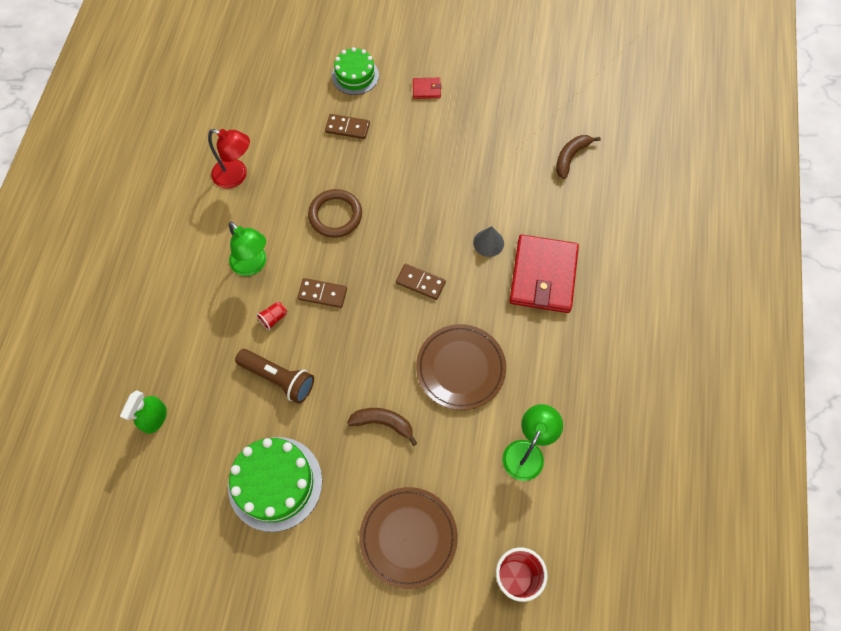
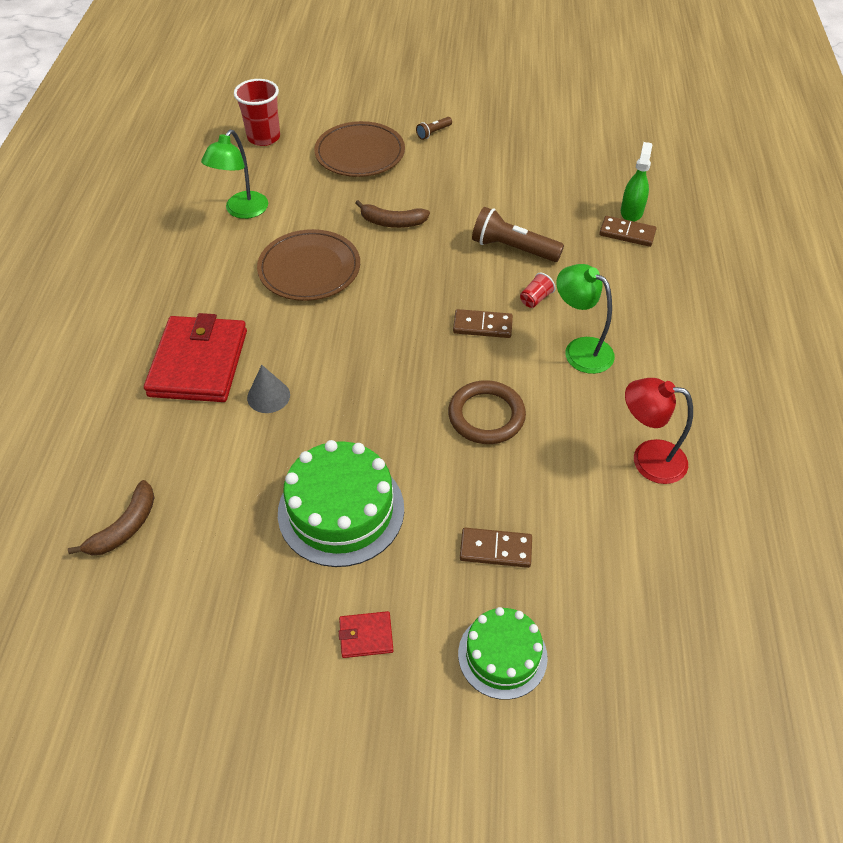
camera: 175 degrees right, 15 degrees down
(275, 483) = (492, 177): green cake -> green cake (341, 510)
(324, 569) = (433, 133): none -> brown flashlight
(420, 283) = (360, 345): brown domino -> brown domino (627, 233)

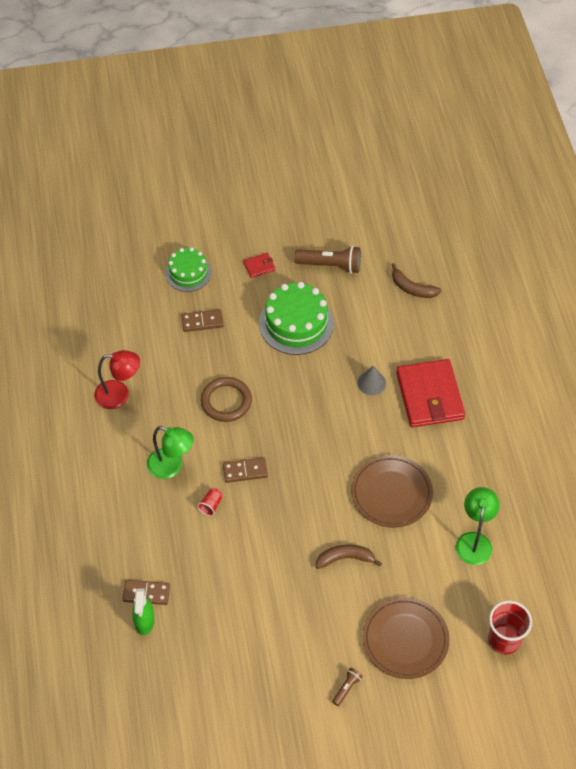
camera: 165 degrees right, 5 degrees up
(125, 527) = (412, 288): brown banana -> brown banana turned 75 degrees counterclockwise
(512, 249) = (238, 553): brown flashlight -> brown flashlight (330, 265)

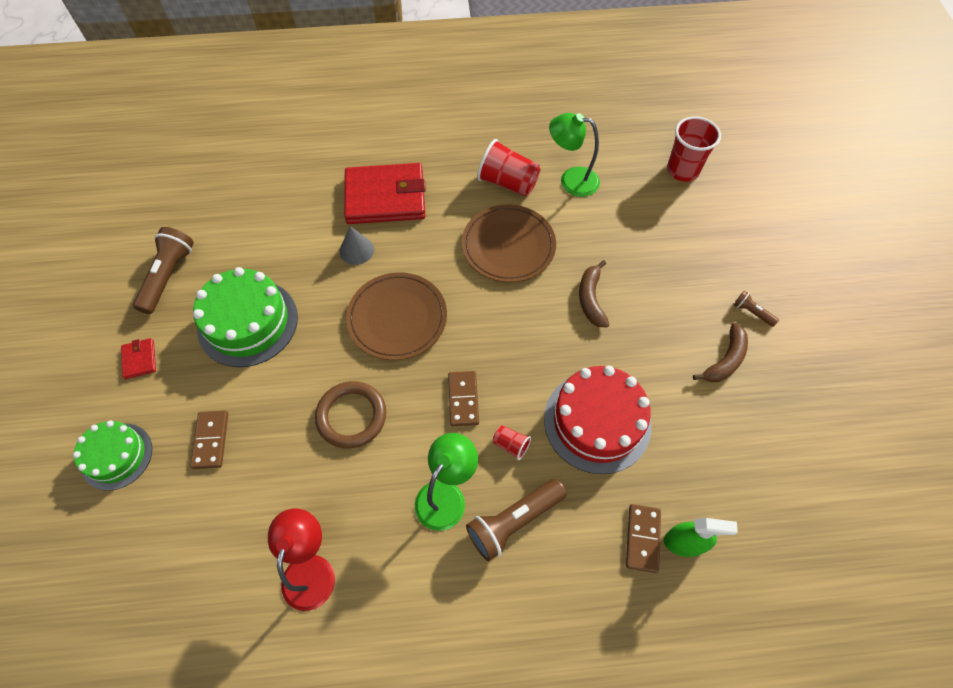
camera: 85 degrees left, 5 degrees up
(155, 510) = (514, 522): none -> brown flashlight
(234, 563) = (597, 422): none -> red cake
(405, 639) = (688, 252): brown plate -> brown plate (397, 318)
(412, 288) = (232, 197): brown banana -> brown banana (725, 360)
(462, 489) = (508, 183): none -> red cup

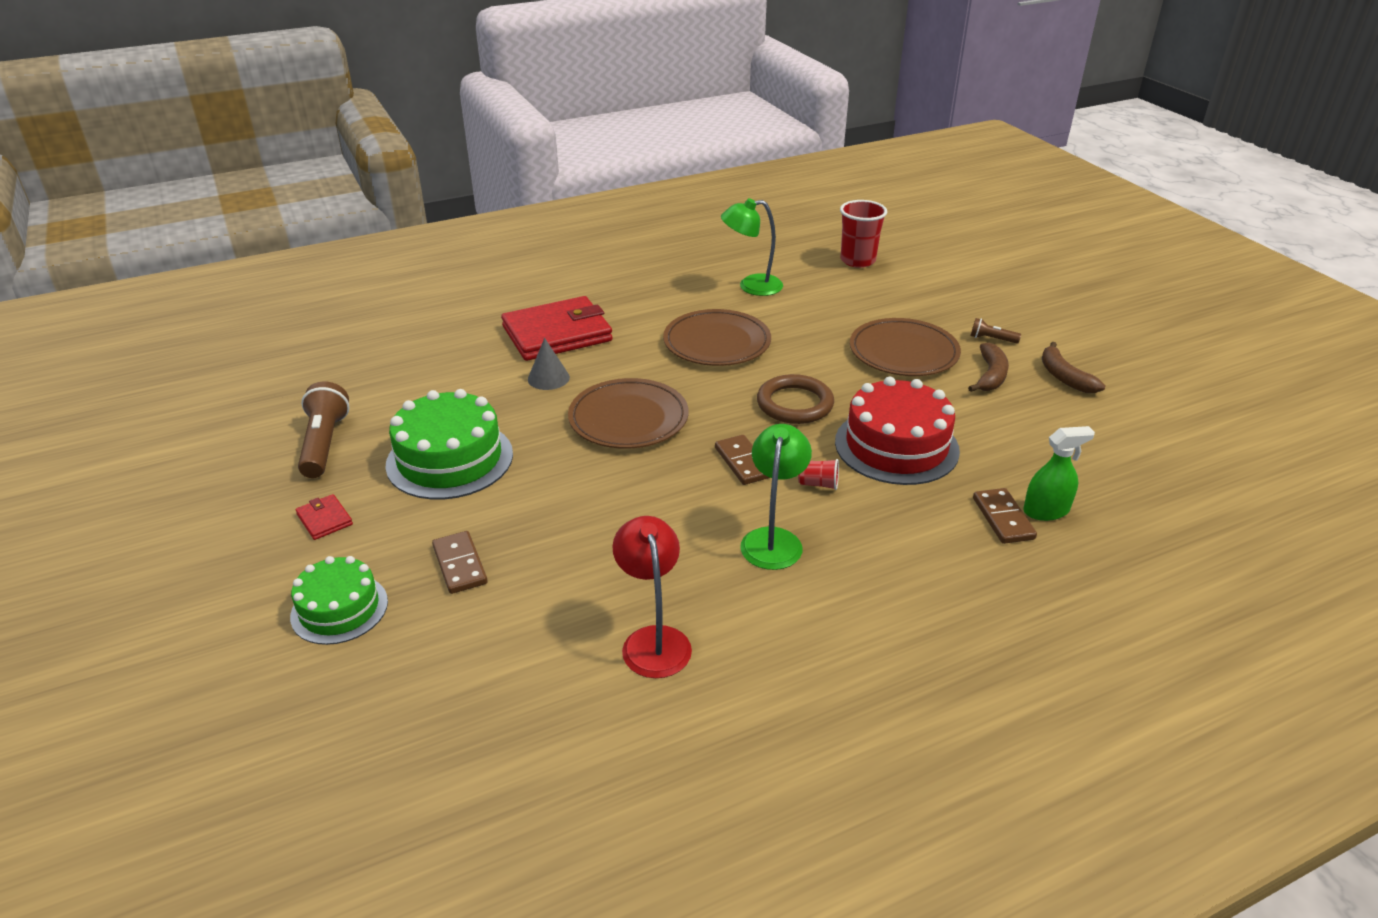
camera: 20 degrees left, 25 degrees down
(351, 416) = (623, 504): brown ring -> brown ring (795, 404)
(508, 183) = (686, 299): red cup -> none
(514, 522) = (861, 540): brown flashlight -> none
(591, 299) = (829, 362): brown banana -> brown banana (1064, 377)
(662, 306) = (903, 352): none -> brown plate

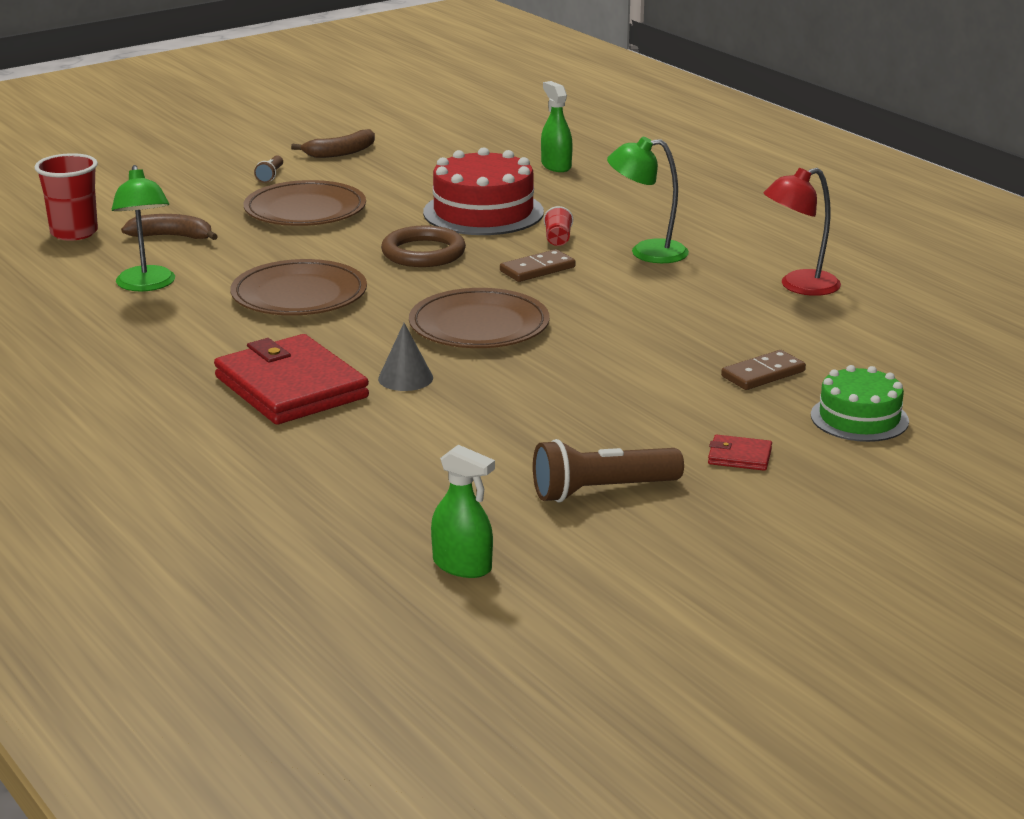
camera: 100 degrees left, 10 degrees down
(278, 380) = (462, 566): none -> green spray bottle
(324, 519) = (739, 456): red wallet -> red wallet turned 60 degrees clockwise
(450, 459) = (597, 408): green cake -> none
(990, 375) = (345, 178): brown banana -> brown banana (172, 236)
(1003, 518) = (573, 179): brown domino -> none

